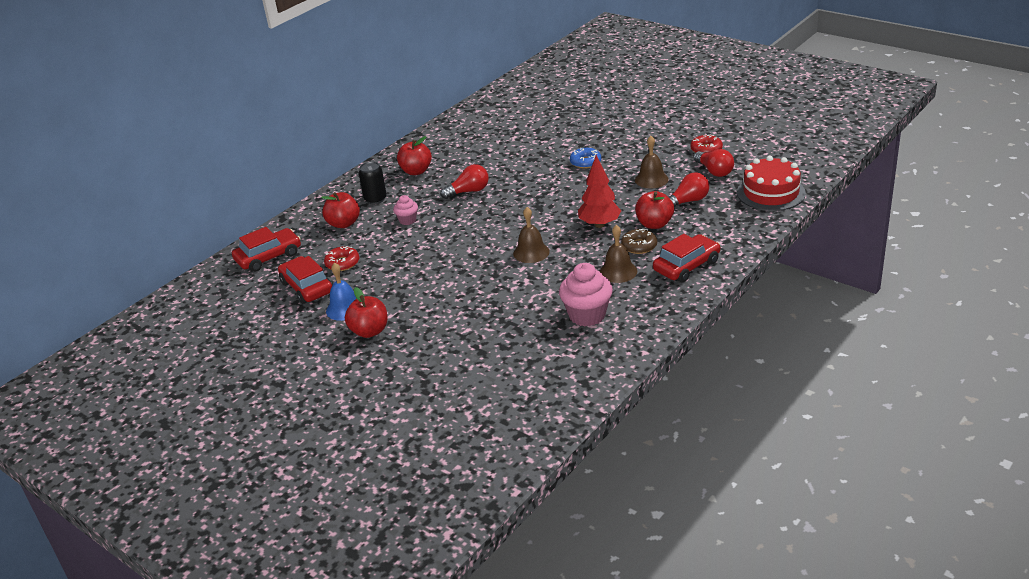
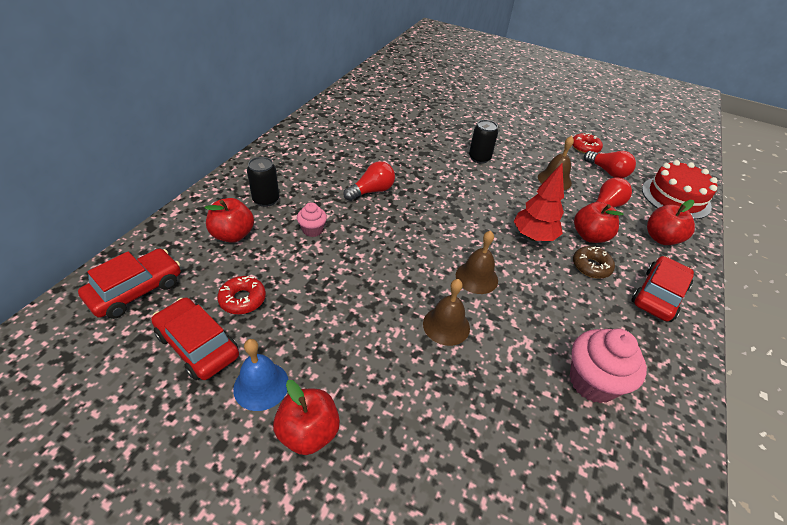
camera: 20 degrees left, 10 degrees up
(416, 171) = (304, 164): red apple -> red apple (661, 238)
(585, 162) = (479, 158): blue donut -> black can
(618, 271) = (589, 305): brown bell -> brown bell (446, 325)

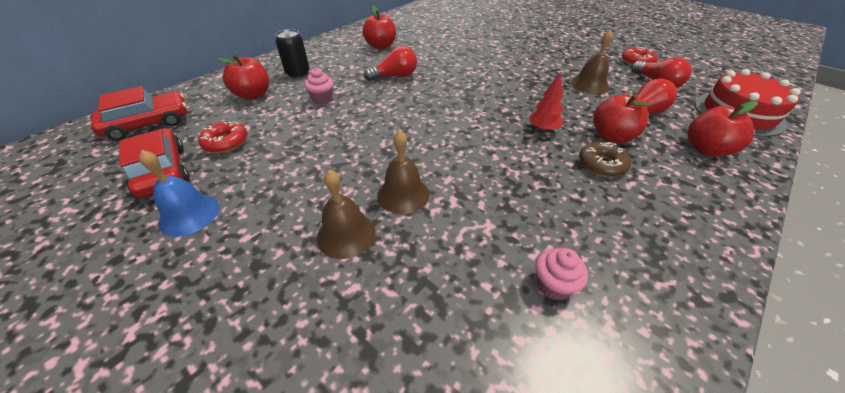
camera: 20 degrees right, 0 degrees up
(308, 432) = (201, 266): red apple -> red apple (381, 46)
(476, 277) = (460, 156): brown bell -> brown bell (346, 234)
(479, 158) = (515, 61): black can -> none
(533, 236) = (543, 129): red tree -> red tree, size x0.63
(592, 382) = (553, 285): pink cupcake -> pink cupcake, size x0.54
(658, 295) = (682, 206): red car -> none

